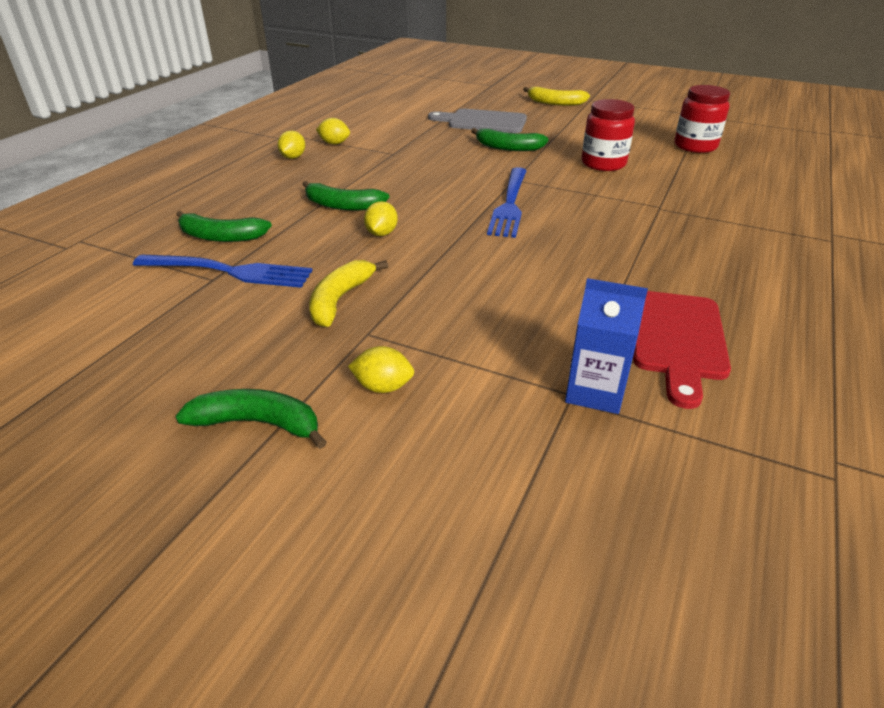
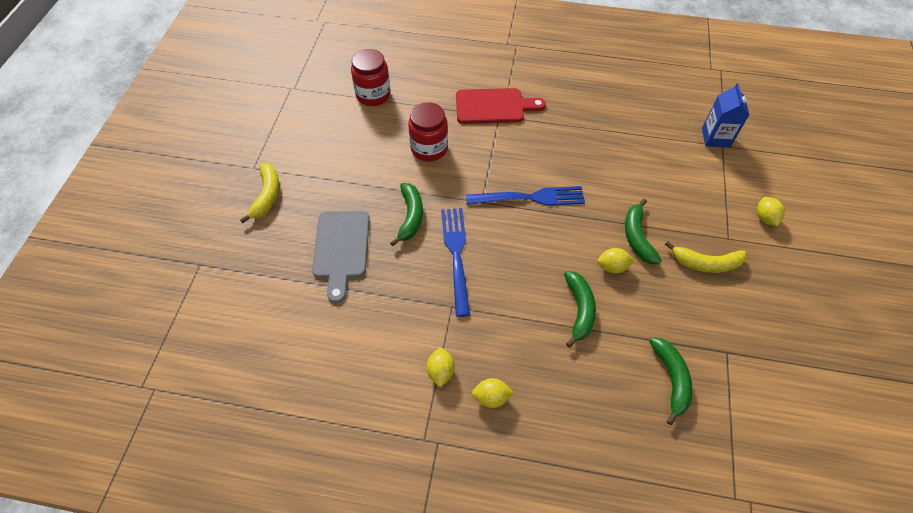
camera: 105 degrees left, 20 degrees up
(229, 271) = (712, 346): blue fork -> blue fork (456, 255)
(259, 424) = (822, 260): green banana -> green banana (637, 237)
(677, 339) = (656, 110): red cutting board -> red cutting board (493, 106)

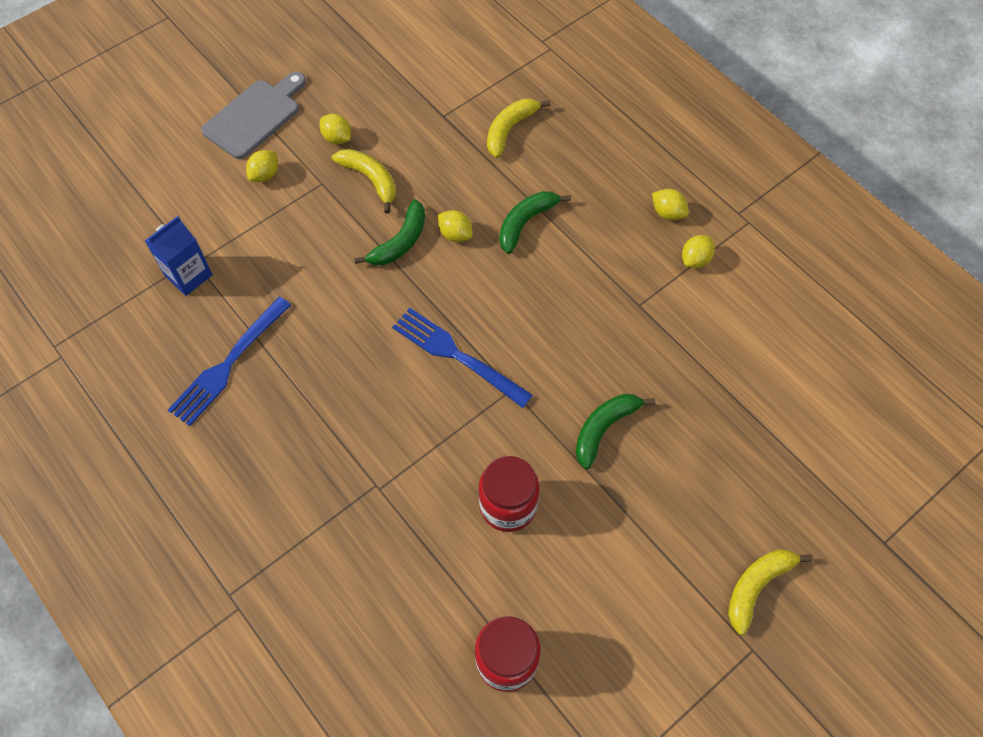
camera: 140 degrees left, 5 degrees up
(341, 248) = (708, 445): grey cutting board -> grey cutting board (255, 116)
(456, 255) = (592, 350): blue fork -> blue fork (228, 364)
(493, 106) = (371, 509): red cutting board -> none
(671, 380) = (510, 129): green banana -> yellow banana
(764, 276) = (337, 138): none -> yellow lemon

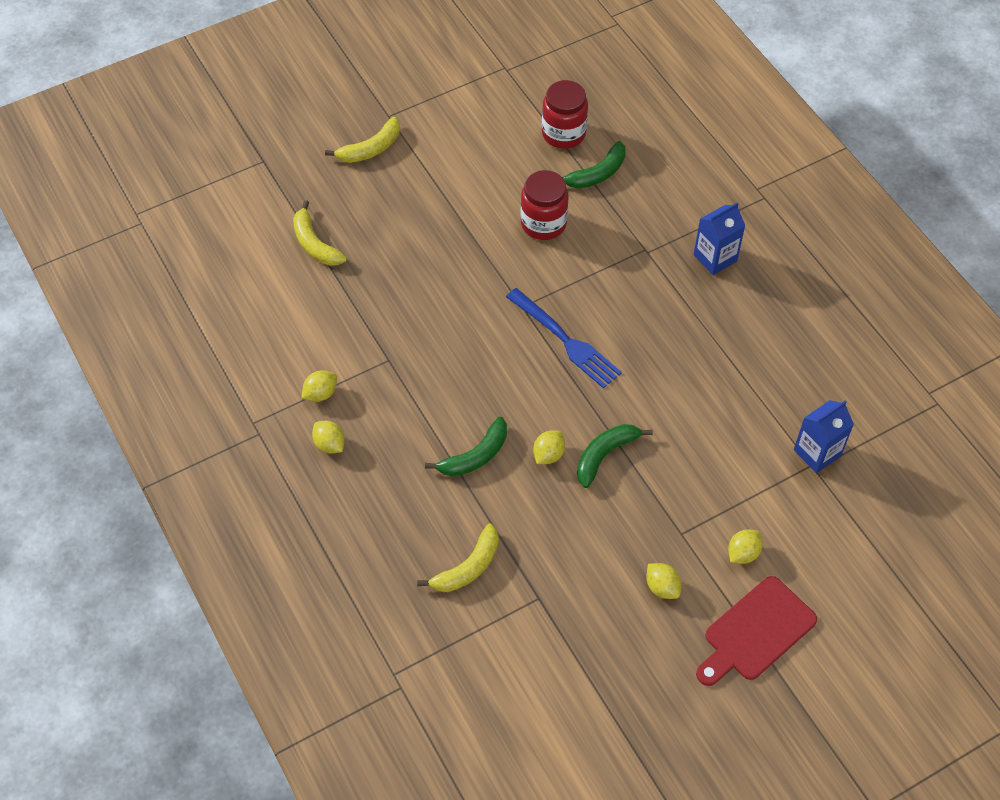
camera: 170 degrees left, 5 degrees down
(228, 364) = (773, 363): blue fork -> none
(255, 116) = (756, 632): grey cutting board -> red cutting board
(293, 490) = (715, 258): none -> blue carton
(371, 180) = (628, 529): yellow banana -> yellow banana (315, 243)
(455, 234) = (548, 454): yellow lemon -> yellow lemon turned 75 degrees clockwise
(604, 428) = (451, 265): green banana -> green banana (596, 174)

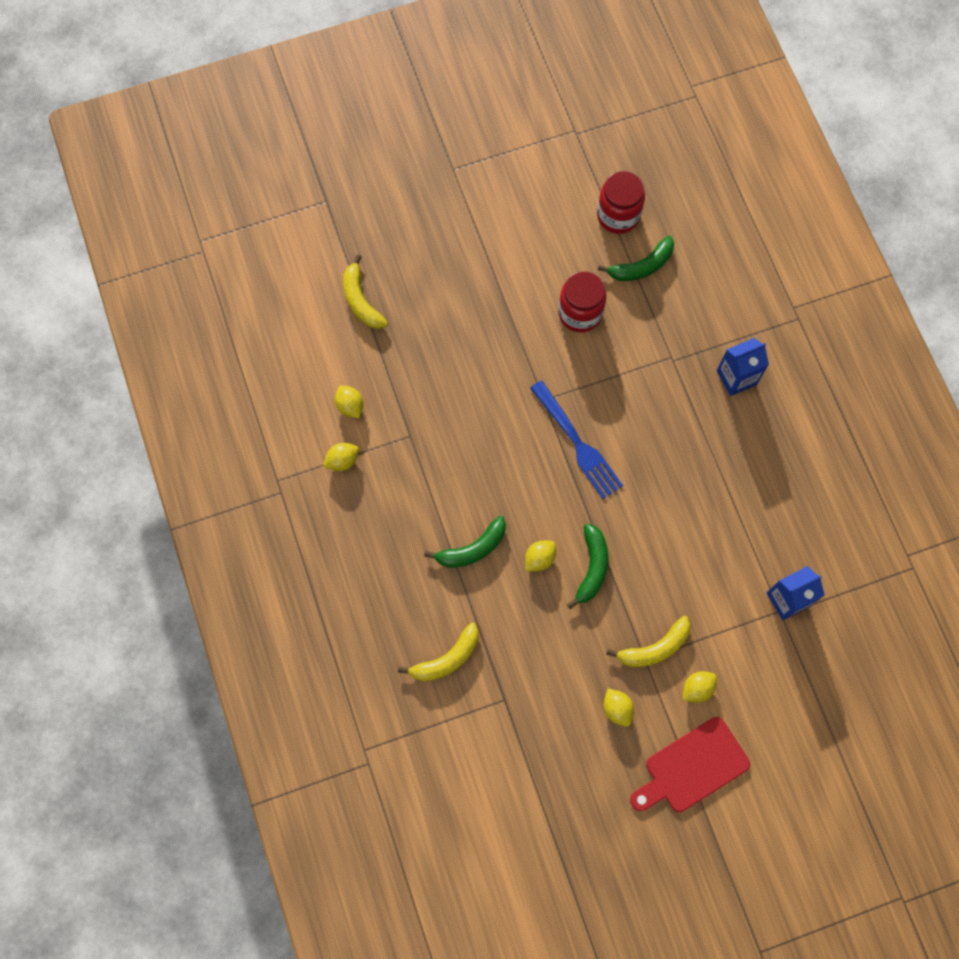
camera: 10 degrees right, 15 degrees up
(329, 444) = (343, 514): yellow lemon -> yellow lemon (350, 406)
(370, 149) = (429, 203): yellow banana -> yellow banana (654, 648)
(605, 455) = (591, 568): green banana -> green banana turned 135 degrees clockwise

